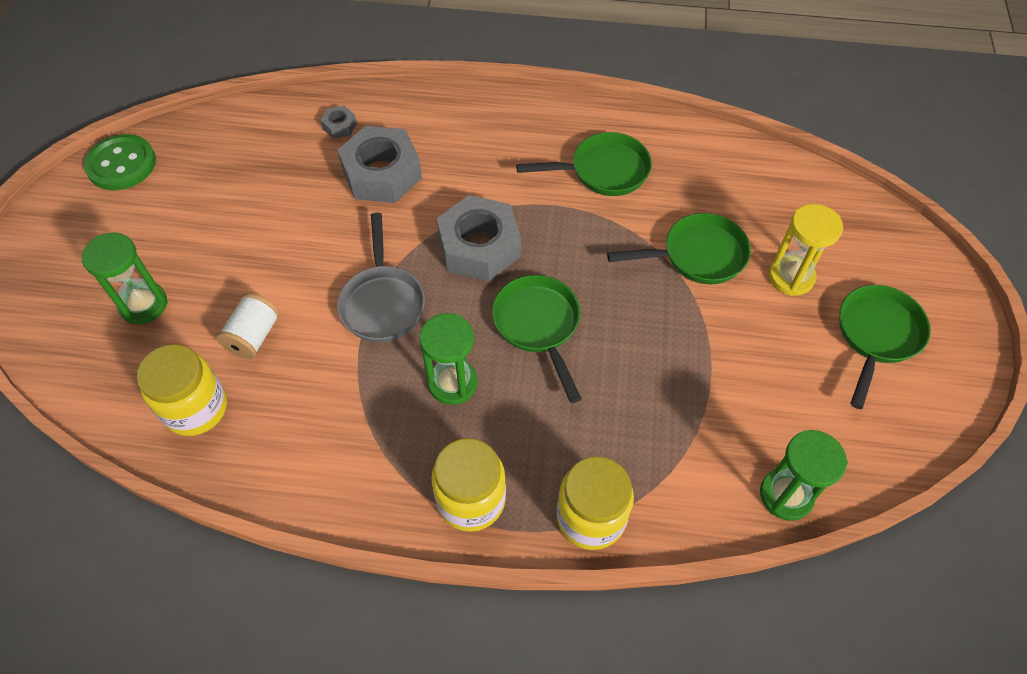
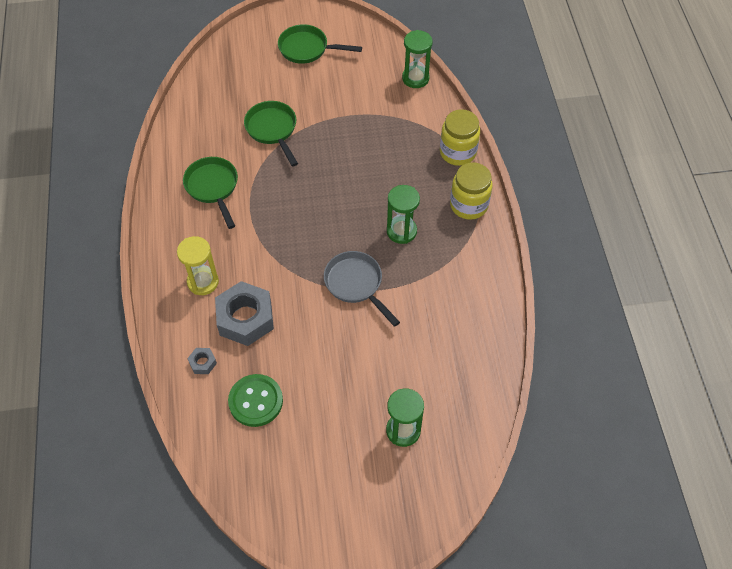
camera: 105 degrees left, 0 degrees up
(121, 164) = (278, 513): green button -> green button (256, 401)
(196, 408) = (466, 363): yellow jar -> none
(254, 336) = (405, 350): white spool -> none
(382, 302) = (356, 284): grey pan -> grey pan turned 105 degrees counterclockwise
(479, 247) = (296, 242): grey nut -> none
(539, 326) = (348, 198): green pan -> none
(791, 277) = (277, 86): yellow hourglass -> yellow hourglass (203, 282)

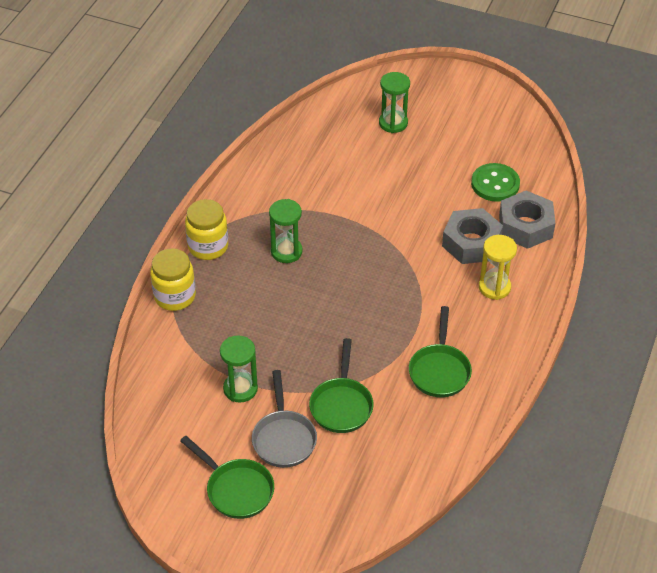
camera: 150 degrees left, 10 degrees down
(203, 363) = (525, 226): grey nut -> grey nut, size x2.28
(356, 284) = (358, 228): grey pan -> grey pan (283, 438)
(415, 78) = (147, 393): green hourglass -> green hourglass (240, 389)

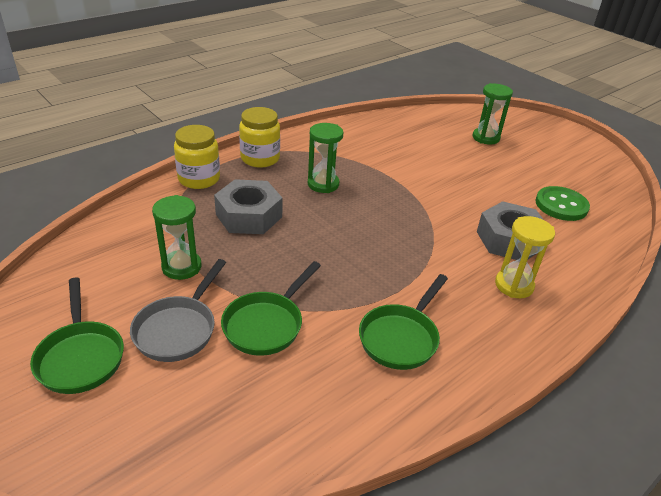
camera: 25 degrees right, 10 degrees down
(525, 226) = (577, 247): grey nut -> grey nut (249, 215)

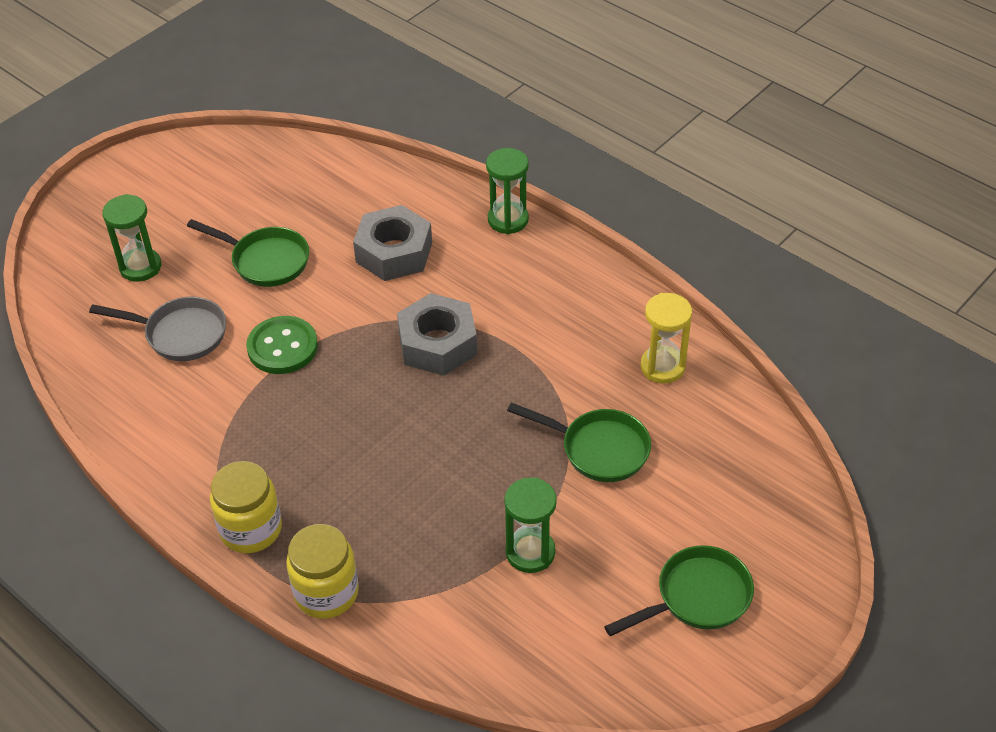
camera: 95 degrees left, 10 degrees up
(178, 329) = (630, 524): grey pan -> grey pan (180, 334)
(249, 215) = (406, 509): grey nut -> grey nut (437, 344)
(323, 184) = (309, 440): green hourglass -> green hourglass (508, 220)
(401, 337) = (581, 339): green pan -> green pan (265, 261)
(514, 285) = (475, 253): yellow hourglass -> yellow hourglass (662, 367)
(561, 205) = (309, 203): green button -> green button (282, 347)

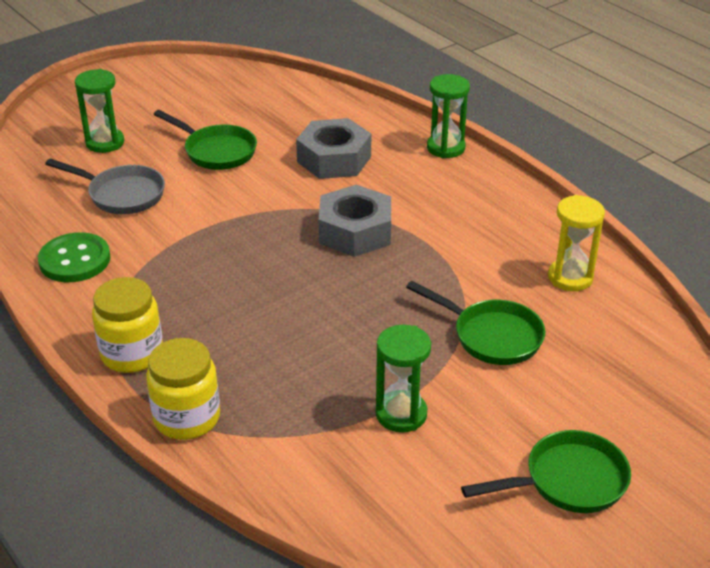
camera: 10 degrees right, 10 degrees down
(282, 347) = (210, 216): green button -> green button (75, 260)

